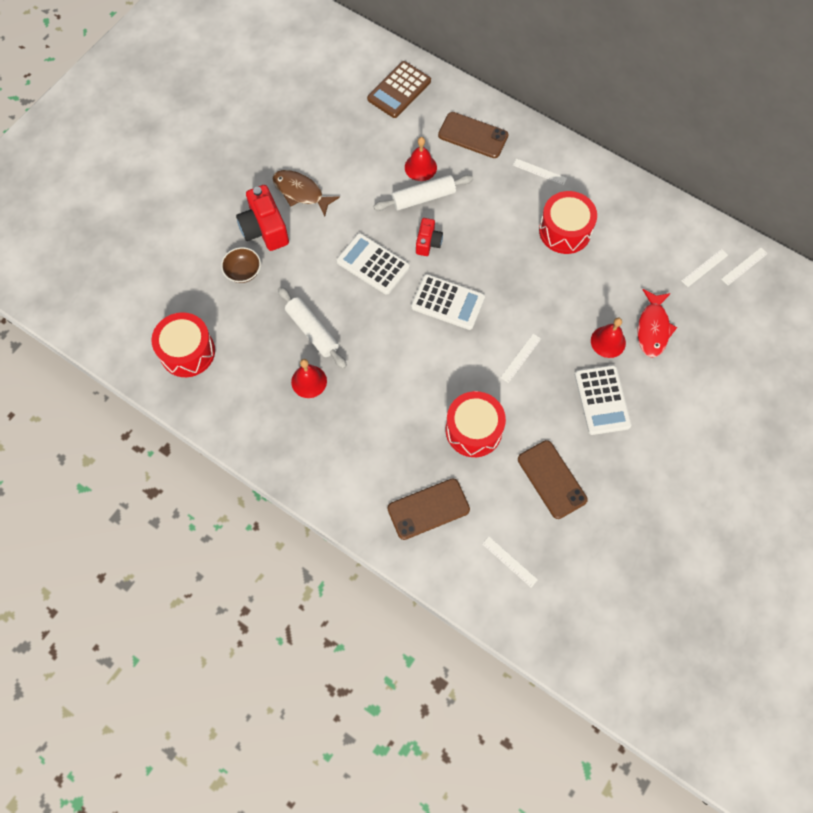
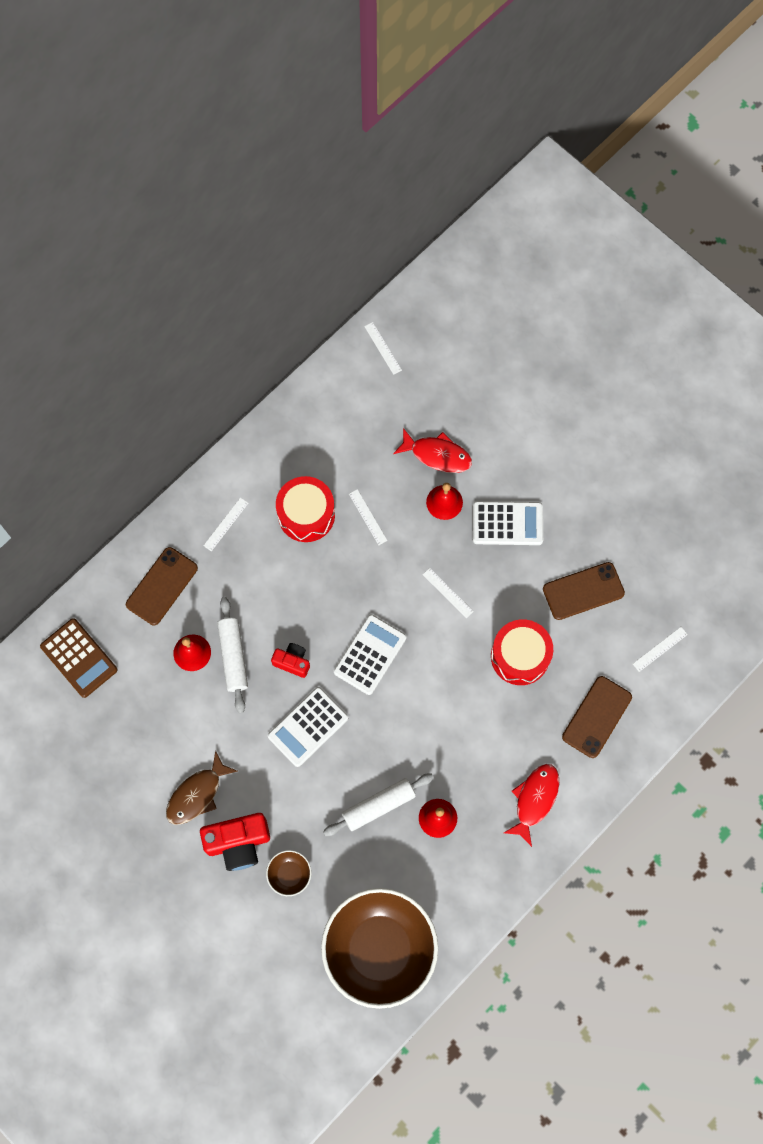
camera: 80 degrees left, 5 degrees up
(187, 352) = (379, 949): red drum -> brown bowl
(338, 462) = (534, 799): none -> red fish
(428, 509) = (597, 717): brown phone -> brown phone turned 45 degrees clockwise
(704, 268) = (377, 387): white ruler -> white ruler (367, 517)

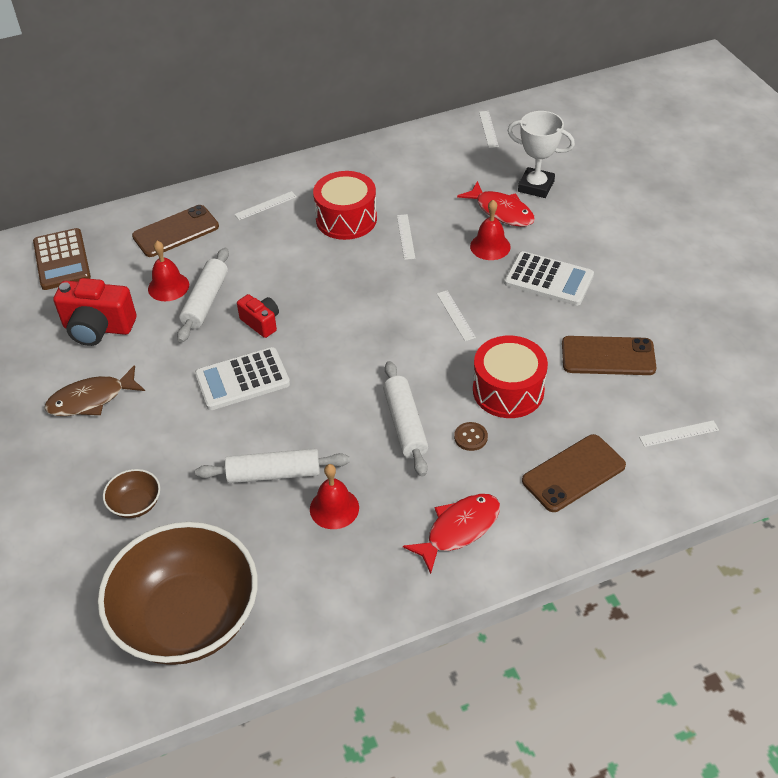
camera: 25 degrees right, 25 degrees down
(238, 843) = (102, 456): red camera -> red camera (98, 328)
(370, 654) = (344, 340): white calculator -> none
(455, 412) = (536, 186): none -> white trophy
(455, 720) = (405, 424): none -> white rolling pin
(509, 713) = (470, 437): none -> brown button

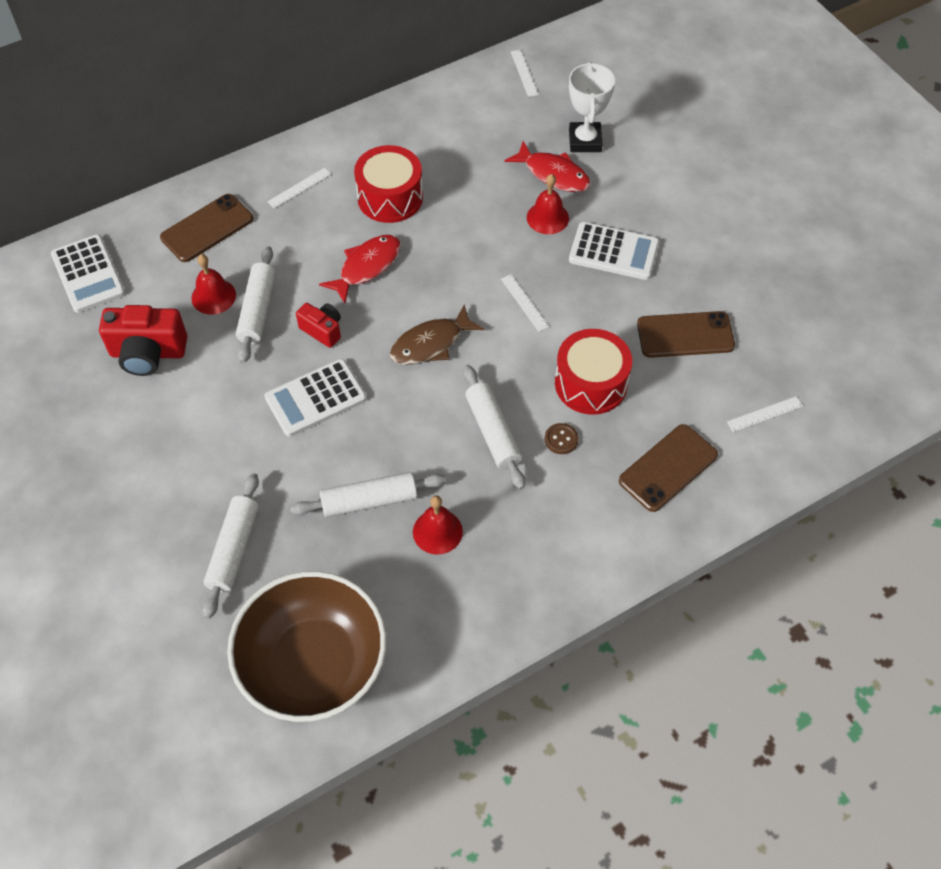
camera: 10 degrees left, 10 degrees up
(62, 260) = (88, 274): brown calculator -> white calculator
(91, 399) = (160, 437): brown fish -> brown fish (430, 344)
(135, 504) = (234, 549): brown bowl -> white rolling pin
(405, 236) = (457, 213): white ruler -> none
(459, 529) = (565, 540): red fish -> red fish (367, 267)
(536, 186) = (585, 141): white trophy -> white trophy turned 75 degrees clockwise

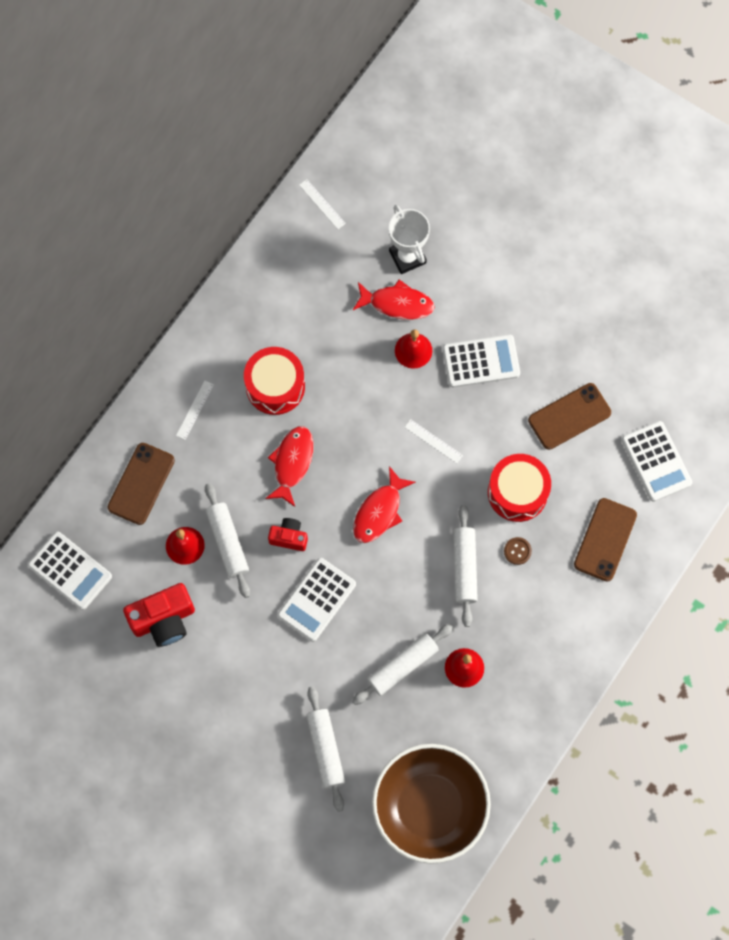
camera: 25 degrees left, 15 degrees up
(430, 344) = (379, 512): brown fish -> red fish
(493, 432) = (464, 567): white rolling pin -> white rolling pin turned 45 degrees clockwise
(765, 414) = (656, 461): white ruler -> white calculator

